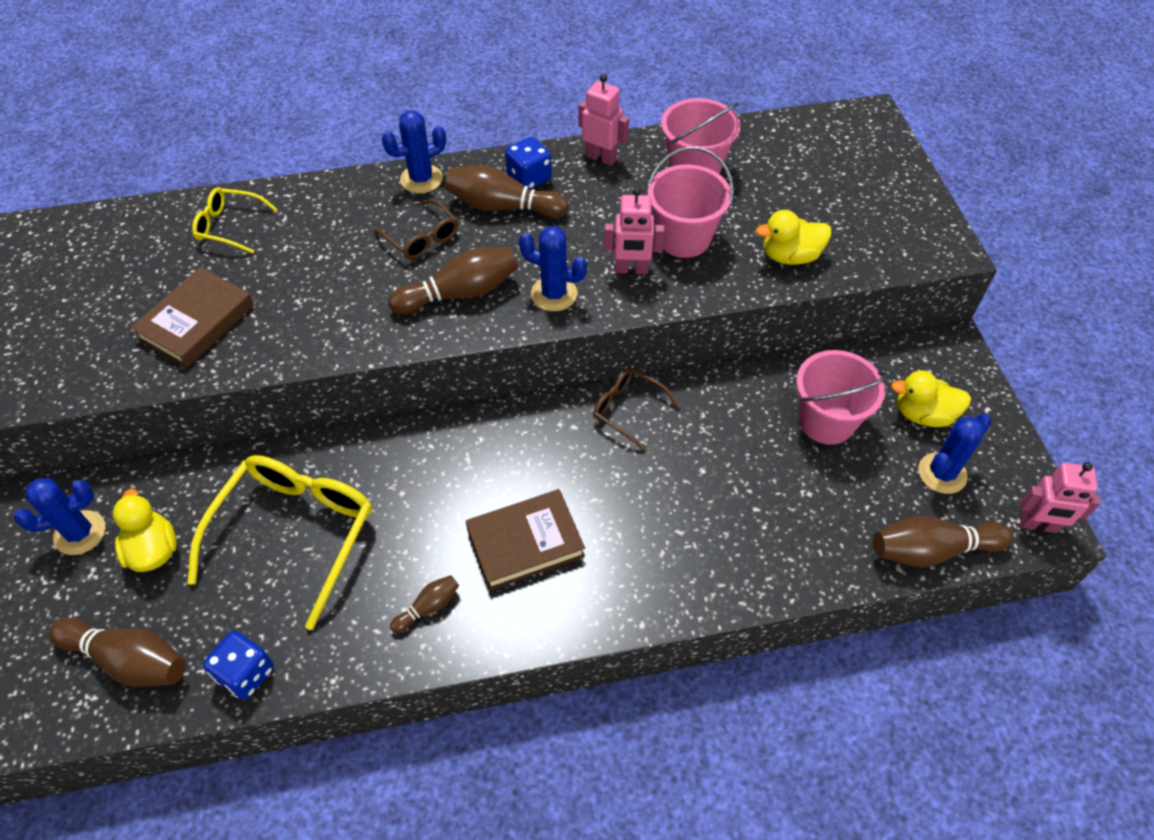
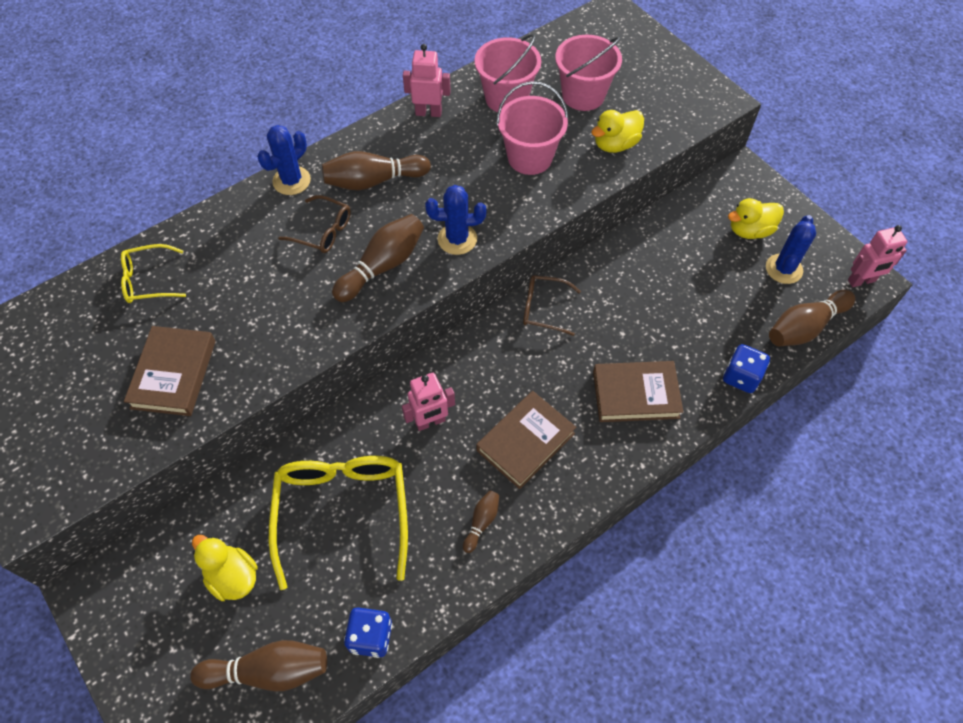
camera: 25 degrees left, 5 degrees up
(80, 533) = (159, 591): blue cactus -> none
(529, 178) = (380, 149): blue dice -> blue dice (741, 377)
(631, 270) = (505, 197): pink robot -> pink robot (430, 422)
(679, 543) = (635, 394): none -> brown book
(826, 421) = (688, 261): pink bucket -> pink bucket (583, 95)

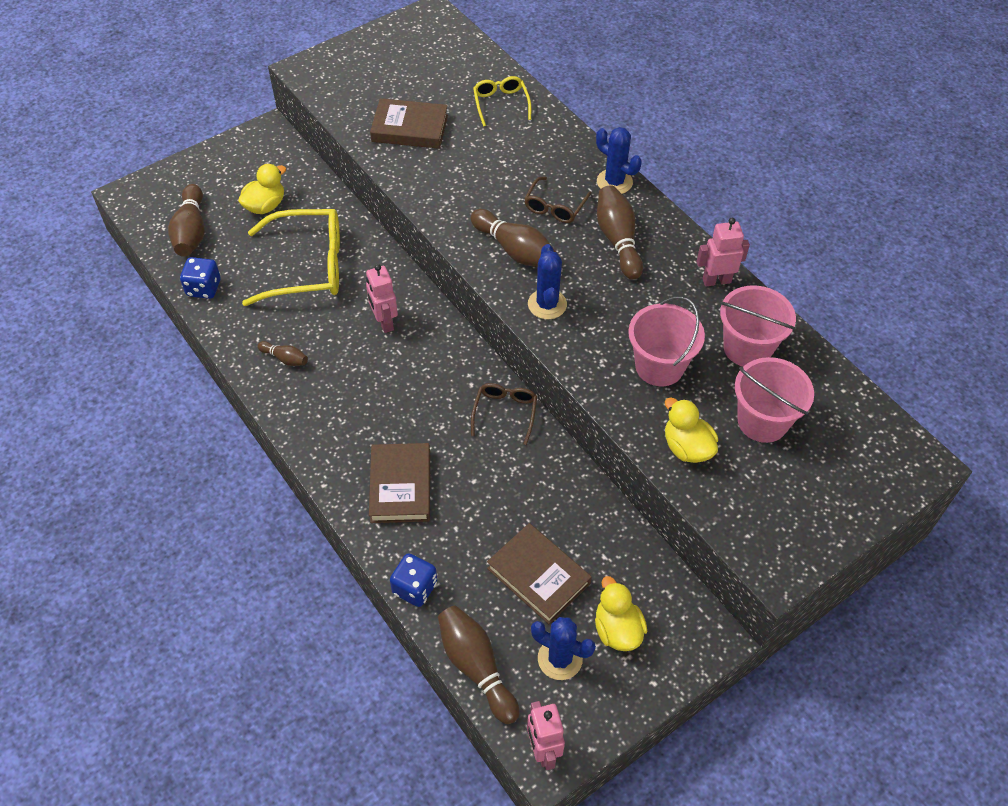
camera: 90 degrees right, 5 degrees down
(428, 112) = (716, 280): pink robot -> pink robot turned 105 degrees counterclockwise
(525, 442) = (358, 392): brown book -> brown book (538, 576)

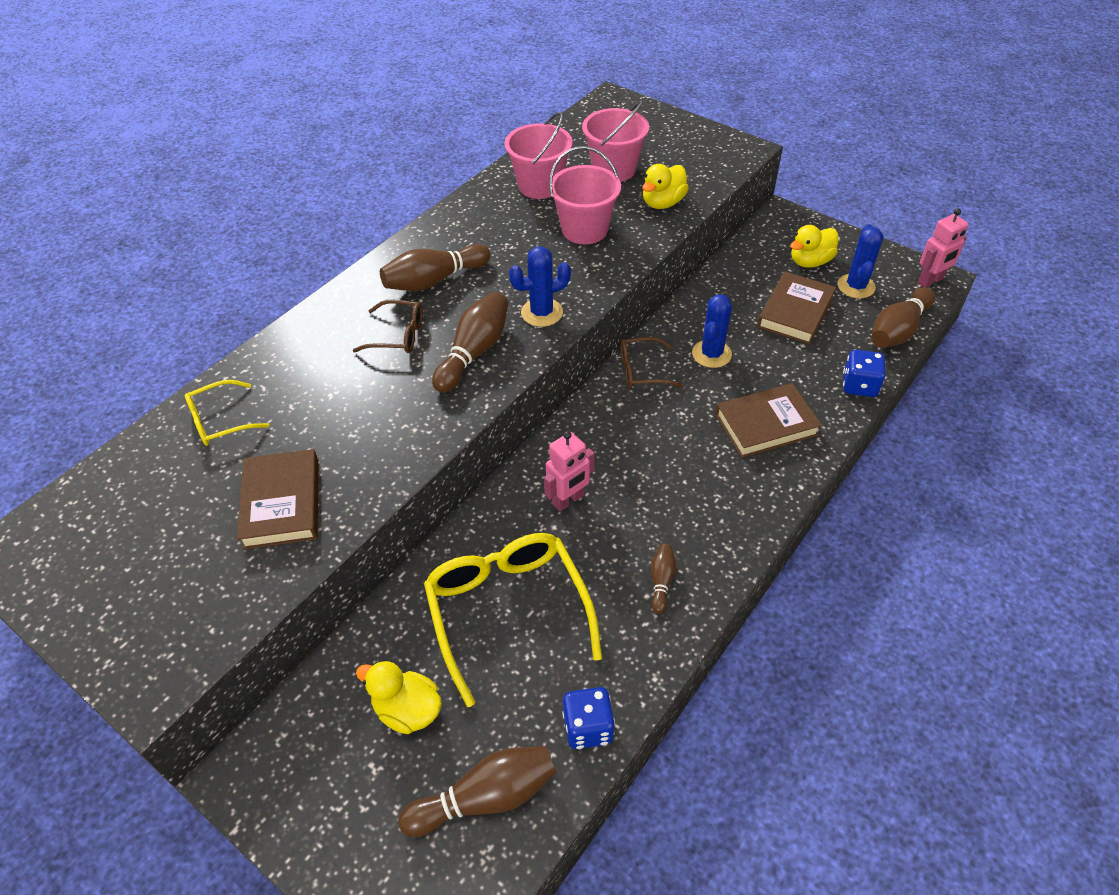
camera: 105 degrees left, 5 degrees down
(614, 182) = (346, 297): blue cactus -> blue cactus (711, 354)
(716, 280) = (467, 212): pink robot -> none

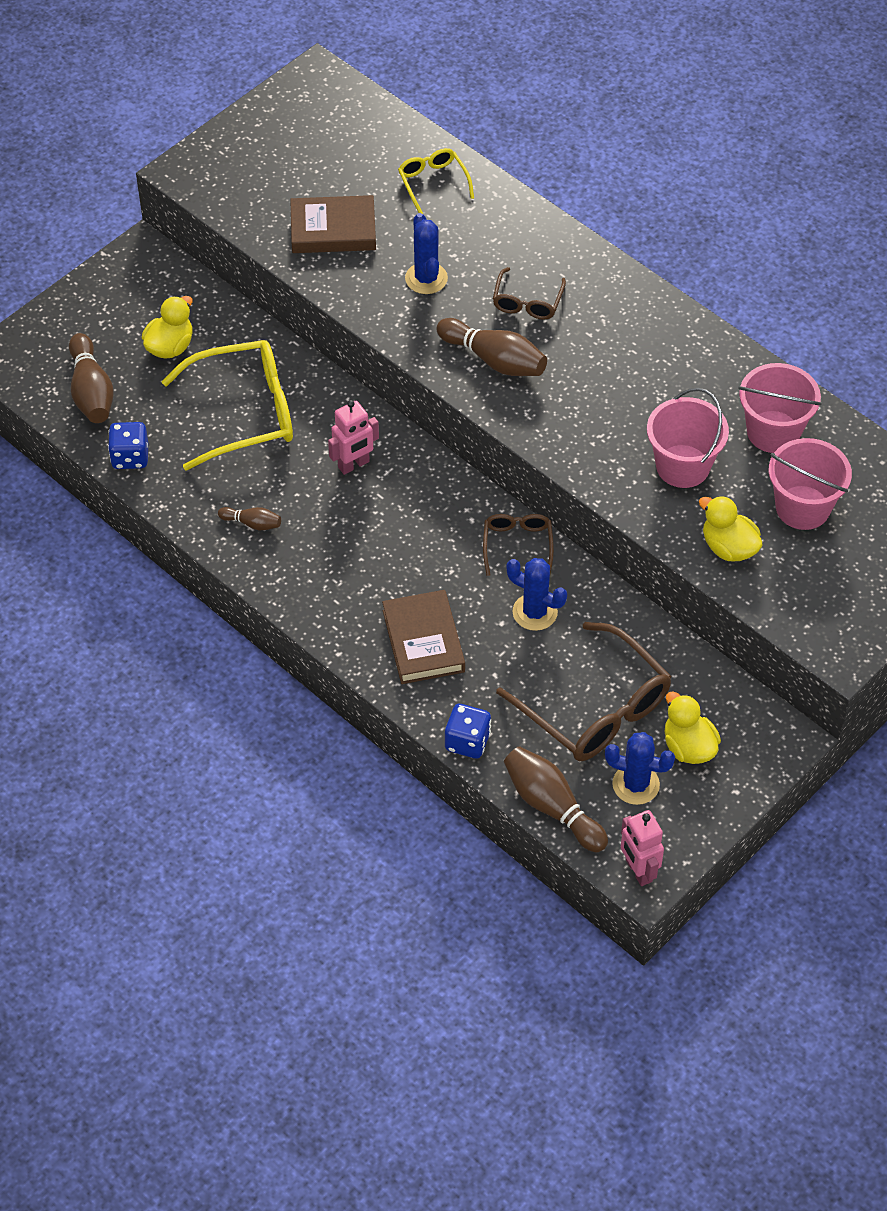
camera: 95 degrees right, 5 degrees up
(434, 280) = (607, 331): brown bowling pin -> none
(542, 312) = (545, 416): blue cactus -> blue cactus (426, 278)
(568, 500) = (354, 465): pink robot -> pink robot turned 90 degrees counterclockwise
(795, 312) = (595, 708): brown book -> brown glasses

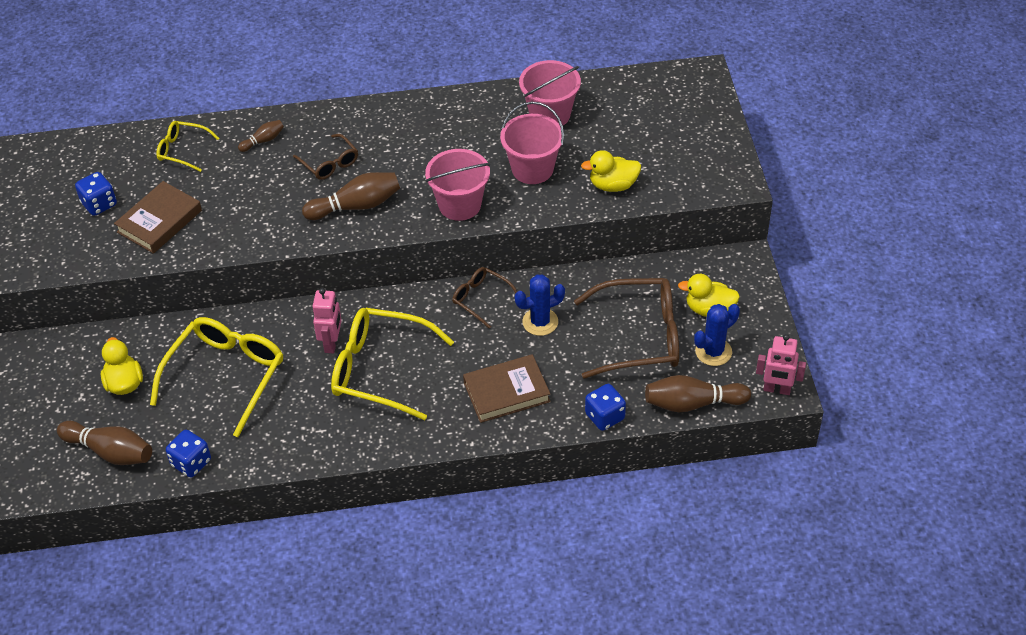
camera: 50 degrees left, 5 degrees down
(252, 523) = (320, 427): brown bowling pin -> brown bowling pin (263, 140)
(311, 173) = (99, 204): none -> blue dice
(358, 523) = (380, 370): none -> yellow glasses
(423, 641) = (506, 392): brown book -> brown book turned 45 degrees counterclockwise
(426, 278) = (254, 199): blue cactus -> none
(802, 508) = (617, 136): pink bucket -> pink bucket (460, 205)

